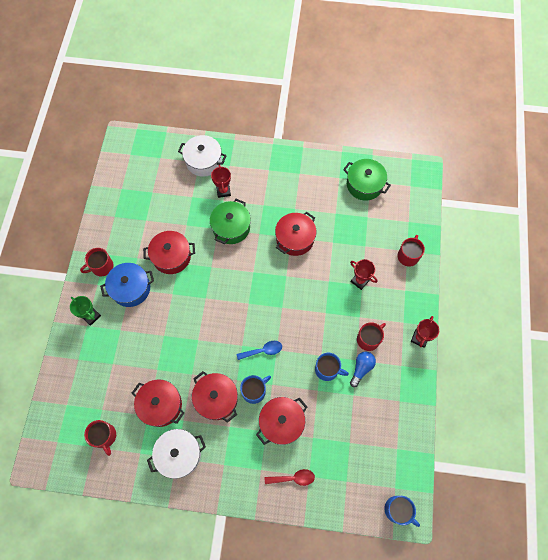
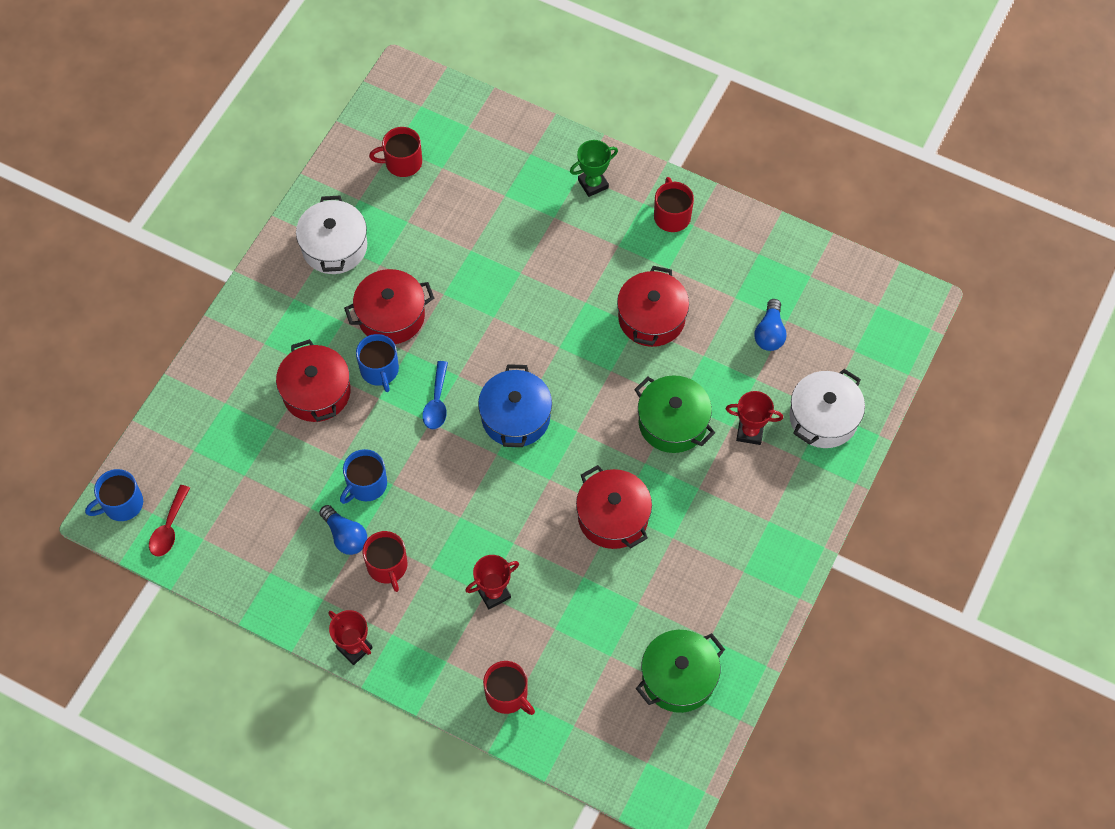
camera: 110 degrees right, 5 degrees down
(131, 288) = (617, 247): blue pot -> blue pot (515, 417)
(161, 405) = (415, 242): red pot -> none
(162, 198) = (769, 333): none -> blue light bulb
(293, 478) = (232, 381): red spoon -> red spoon (169, 528)

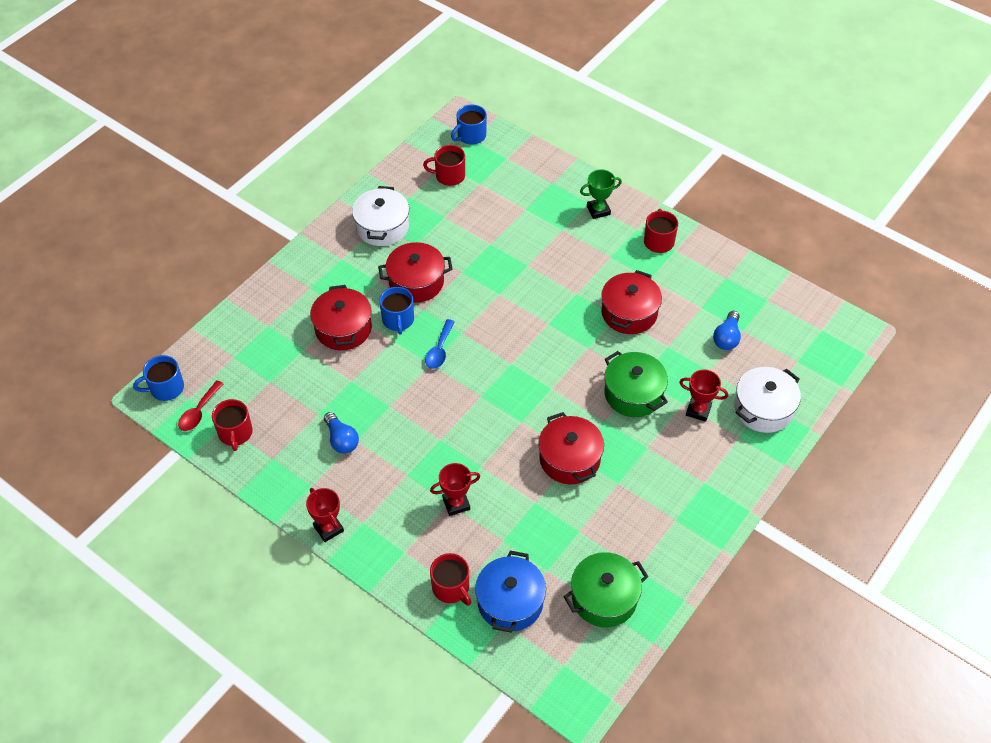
camera: 10 degrees right, 10 degrees down
(366, 485) = (367, 403): blue mug -> blue mug (471, 136)
(387, 566) = (371, 468): red mug -> red mug (235, 433)
(515, 417) = (502, 370): blue pot -> blue pot (510, 602)

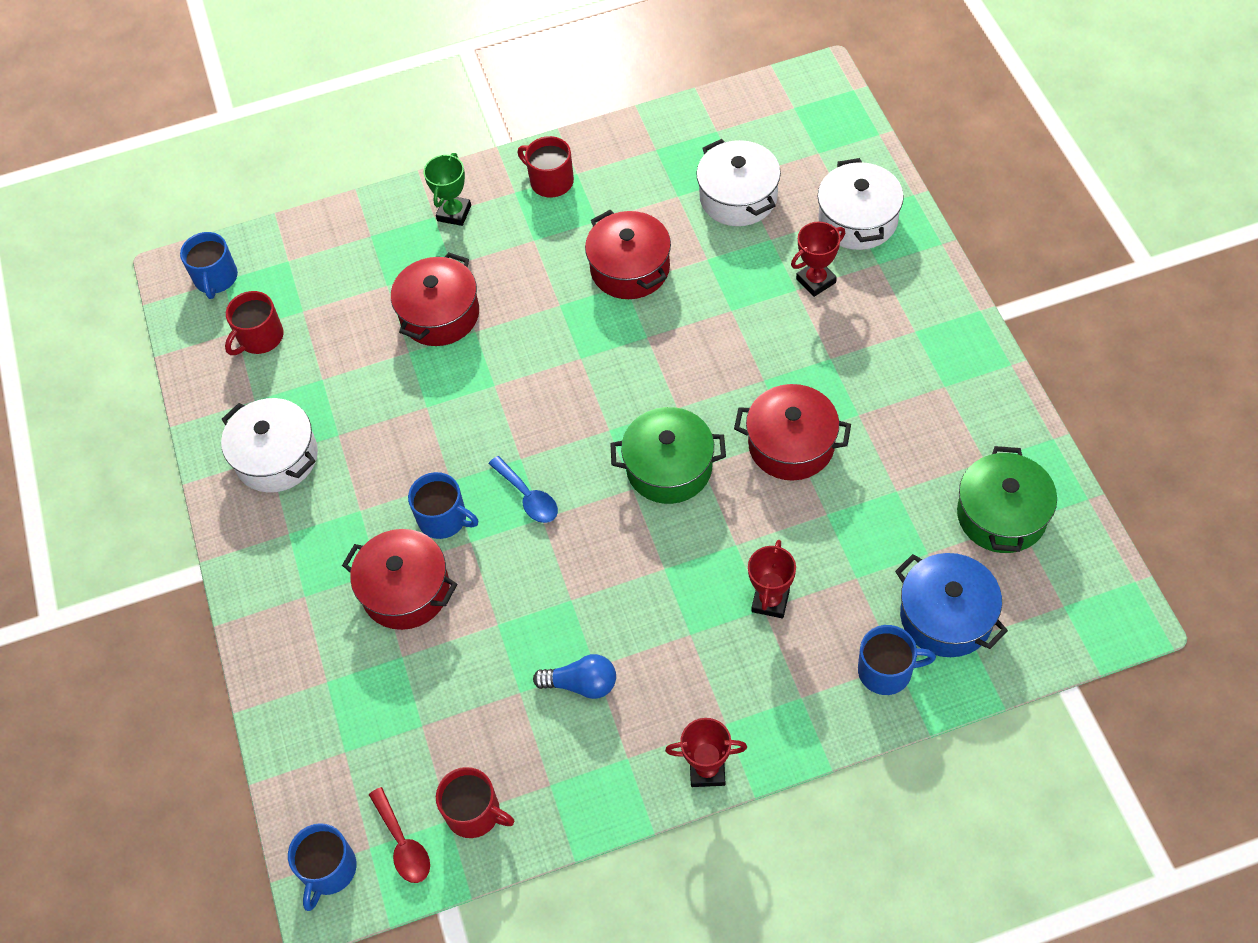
camera: 50 degrees left, 5 degrees up
(416, 282) = (400, 466): red pot -> red pot (440, 314)
(451, 588) = (886, 671): red mug -> blue mug
(633, 394) = (747, 329): green pot -> green pot (669, 468)
(726, 338) = (738, 197): blue light bulb -> white pot

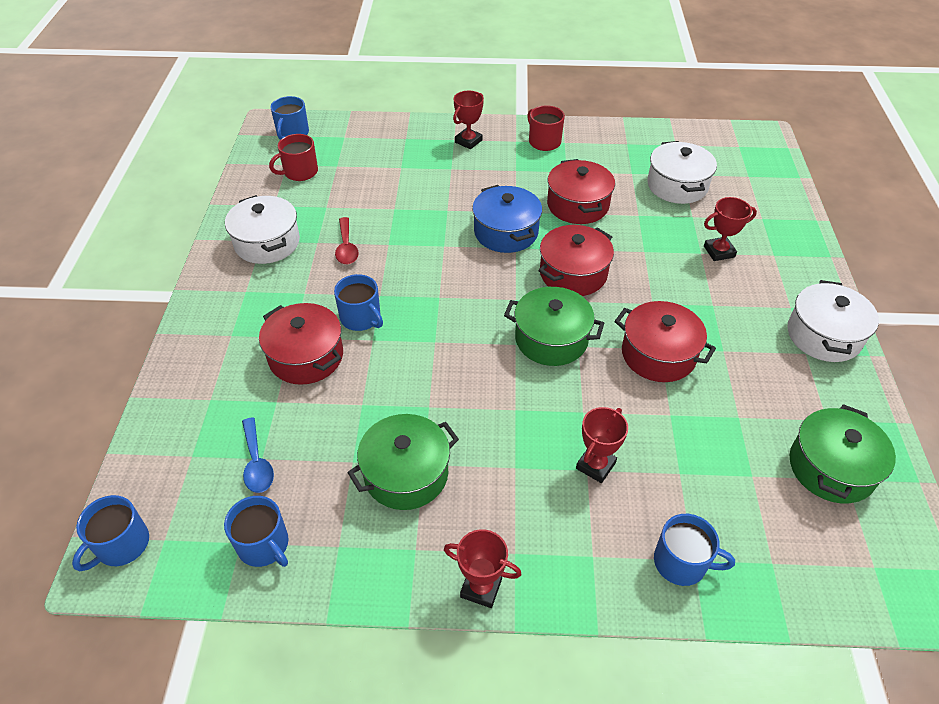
camera: 15 degrees right, 10 degrees down
(403, 844) = (192, 548): red spoon -> red spoon (346, 247)
(440, 314) = (428, 193): red pot -> red pot (573, 273)
(454, 213) = (468, 141): green trophy -> red trophy
(474, 813) = (264, 545): red mug -> blue mug
(528, 497) = (432, 324): blue spoon -> blue spoon (257, 463)
(582, 684) = (406, 474): blue light bulb -> green pot
(858, 220) = (766, 223): white pot -> white pot (823, 335)
(946, 616) = (754, 535): blue pot -> blue pot (506, 232)

